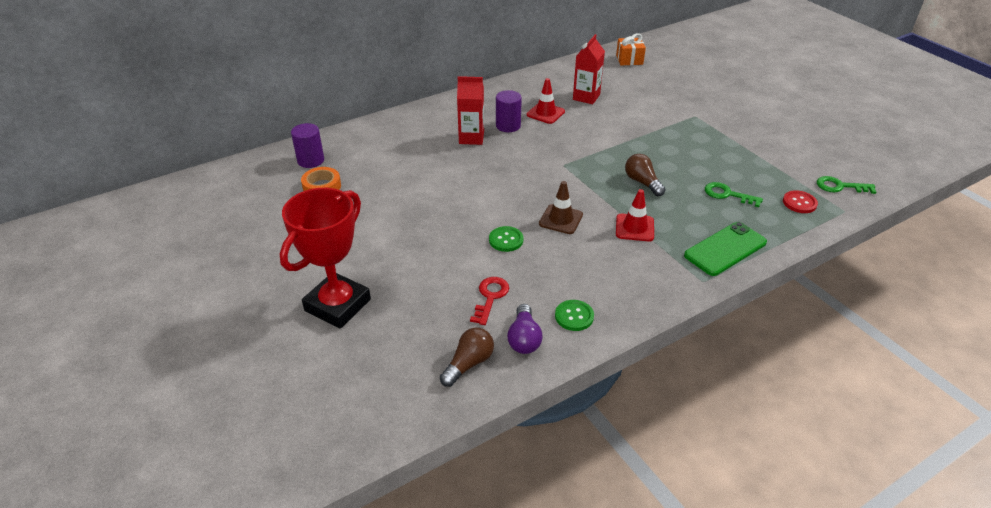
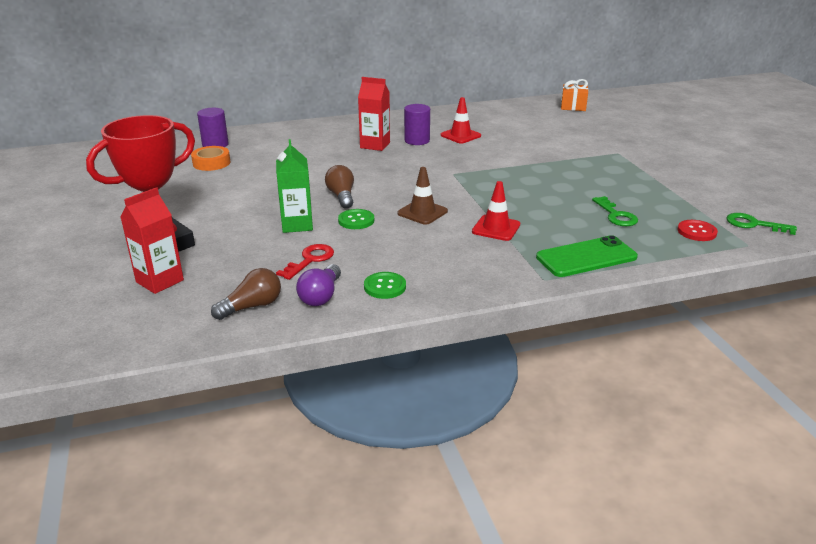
camera: 15 degrees right, 10 degrees down
(454, 255) = (297, 225): none -> green carton
(586, 97) = (510, 128): red carton -> red carton (160, 281)
(642, 182) = (527, 195): brown light bulb -> brown light bulb (341, 196)
(727, 194) = (616, 215): green key -> green key turned 150 degrees counterclockwise

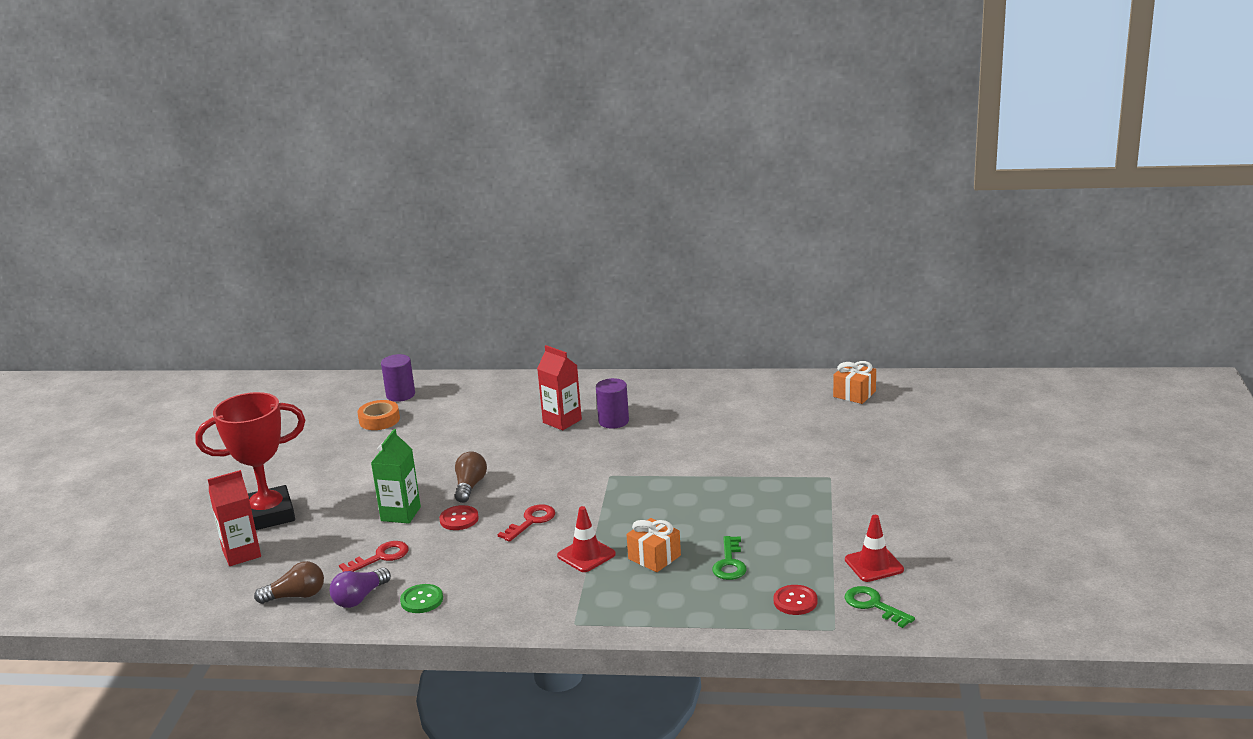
camera: 25 degrees right, 5 degrees down
(356, 220) = (459, 519): green button -> red button
(422, 212) = (531, 521): brown traffic cone -> red key
(460, 135) = (669, 421): red traffic cone -> red traffic cone (874, 565)
(553, 221) = (654, 557): none -> orange gift
(586, 257) = (641, 608): green phone -> none

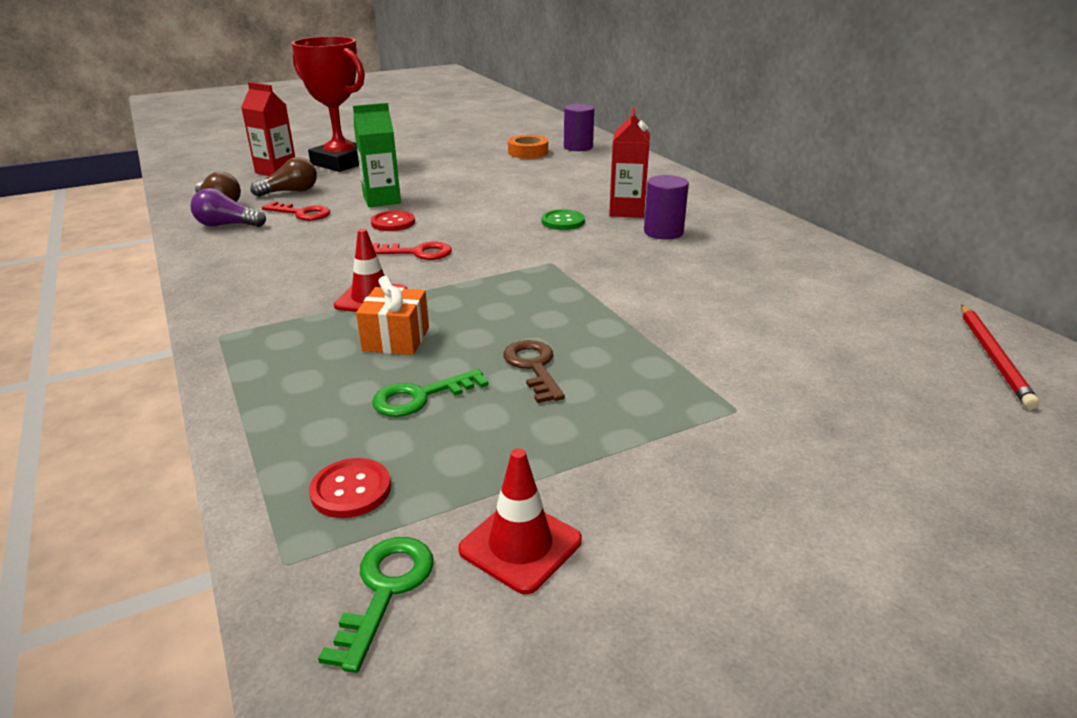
camera: 55 degrees right, 5 degrees up
(422, 600) = (235, 249): green button -> green button (563, 221)
(470, 486) = (456, 210): brown light bulb -> brown light bulb (291, 192)
(734, 520) = (533, 367): none -> brown key
(854, 394) = (993, 357): orange gift -> red pencil

